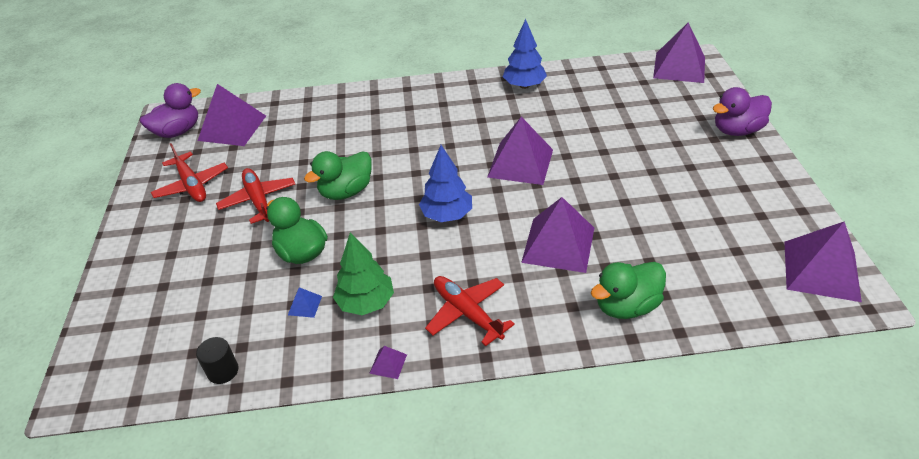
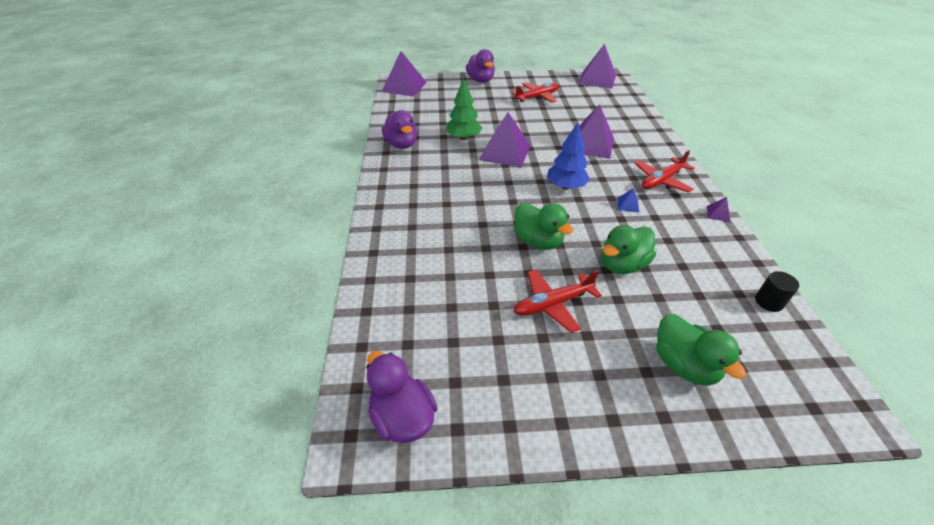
camera: 90 degrees left, 0 degrees up
(192, 185) = (525, 374): red plane -> red plane (537, 97)
(232, 128) = (410, 349): purple pyramid -> none
(304, 305) = (681, 258): blue pyramid -> blue pyramid (628, 205)
(366, 302) = (667, 225): green tree -> green tree (463, 138)
(524, 85) = (402, 144): blue tree -> purple duck
(626, 306) = (637, 128): green duck -> green duck (684, 365)

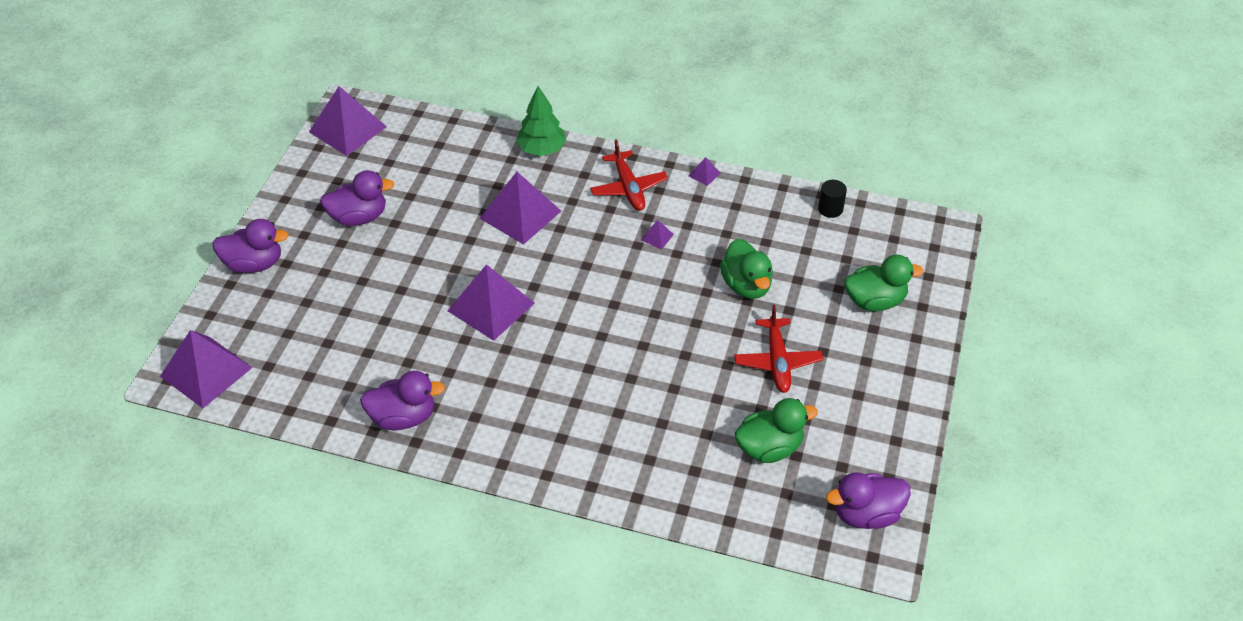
camera: 70 degrees left, 5 degrees up
(463, 138) = (427, 340): green tree -> green tree (541, 150)
(537, 97) = (359, 217): red plane -> purple duck
(538, 241) = (682, 338): green duck -> green duck (769, 448)
(566, 186) = (597, 275): blue tree -> none
(628, 205) = (657, 237): blue pyramid -> purple pyramid

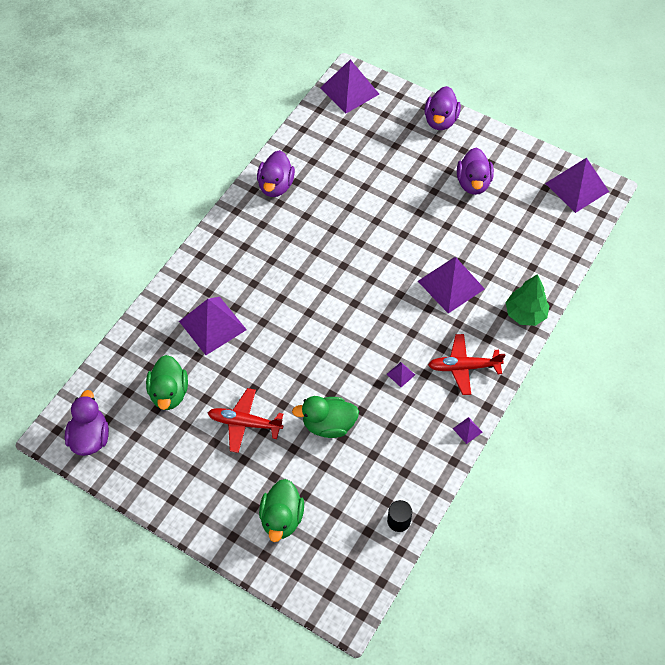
camera: 105 degrees right, 10 degrees up
(491, 307) = (358, 249): purple pyramid -> purple pyramid (212, 325)

